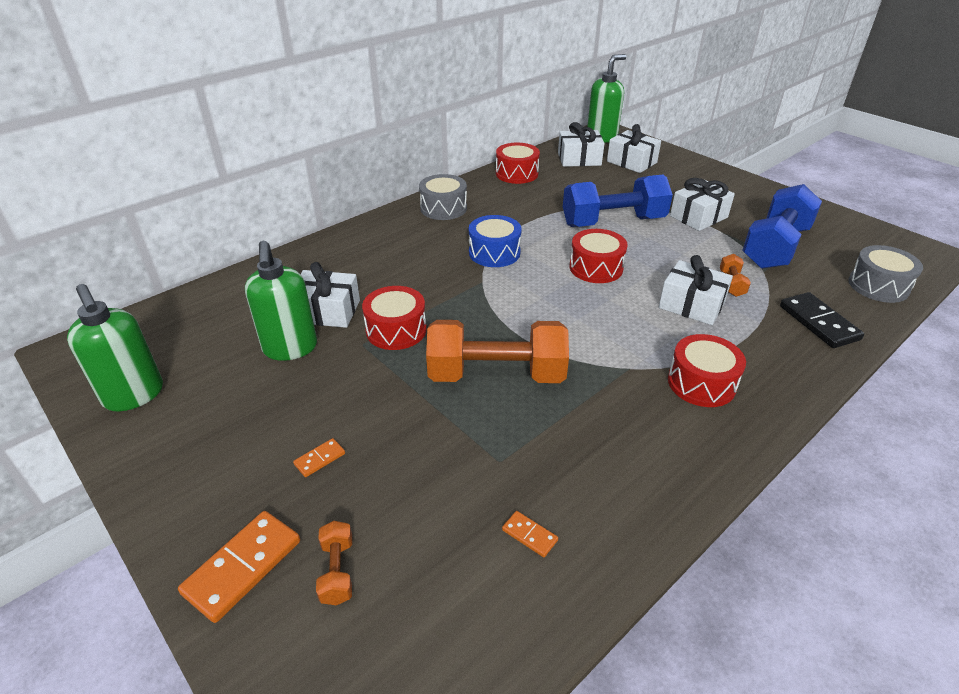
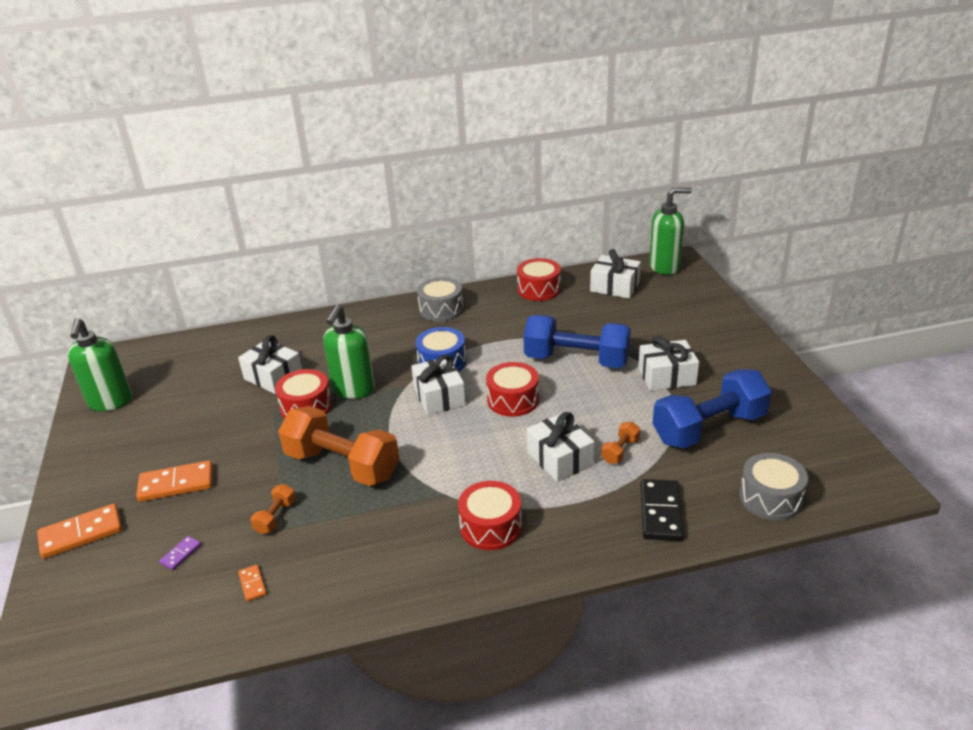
camera: 30 degrees right, 5 degrees down
(290, 348) = (225, 399): green soap dispenser -> green soap dispenser (353, 390)
(319, 459) = (176, 484): orange domino -> orange domino, size x2.02
(337, 571) = (126, 558): orange dumbbell -> orange dumbbell (275, 517)
(407, 537) = (181, 554): none -> purple domino
(631, 162) = (665, 301): white gift -> white gift (439, 397)

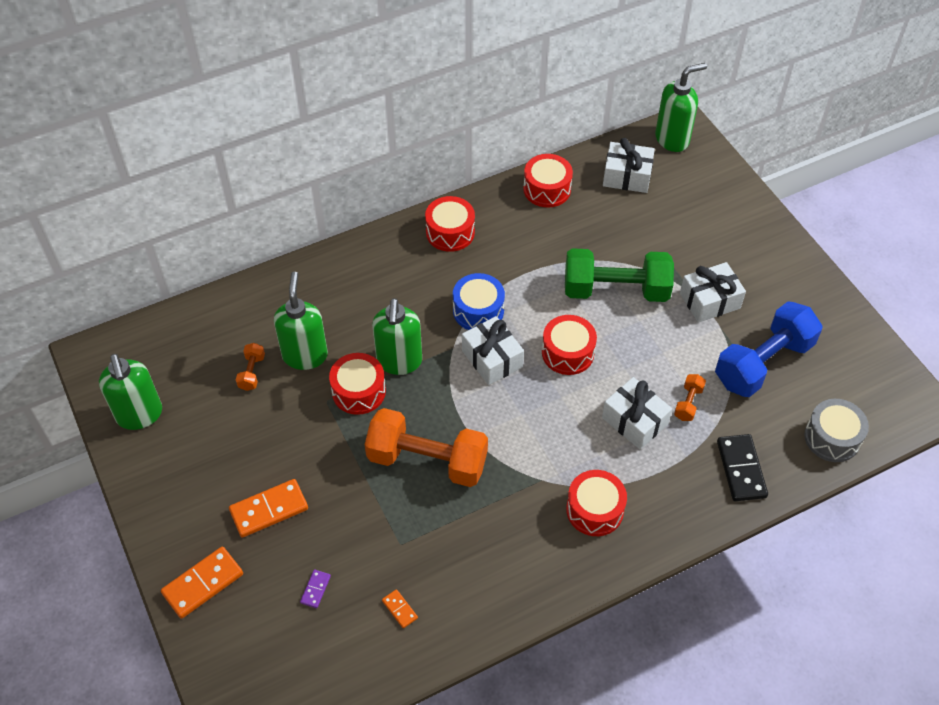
camera: 15 degrees left, 20 degrees up
(273, 377) = (305, 355): white gift -> green soap dispenser
(275, 517) = (388, 532): orange dumbbell -> orange dumbbell (252, 372)
(441, 309) = (450, 232): grey drum -> red drum
(576, 360) = (615, 290): blue dumbbell -> green dumbbell

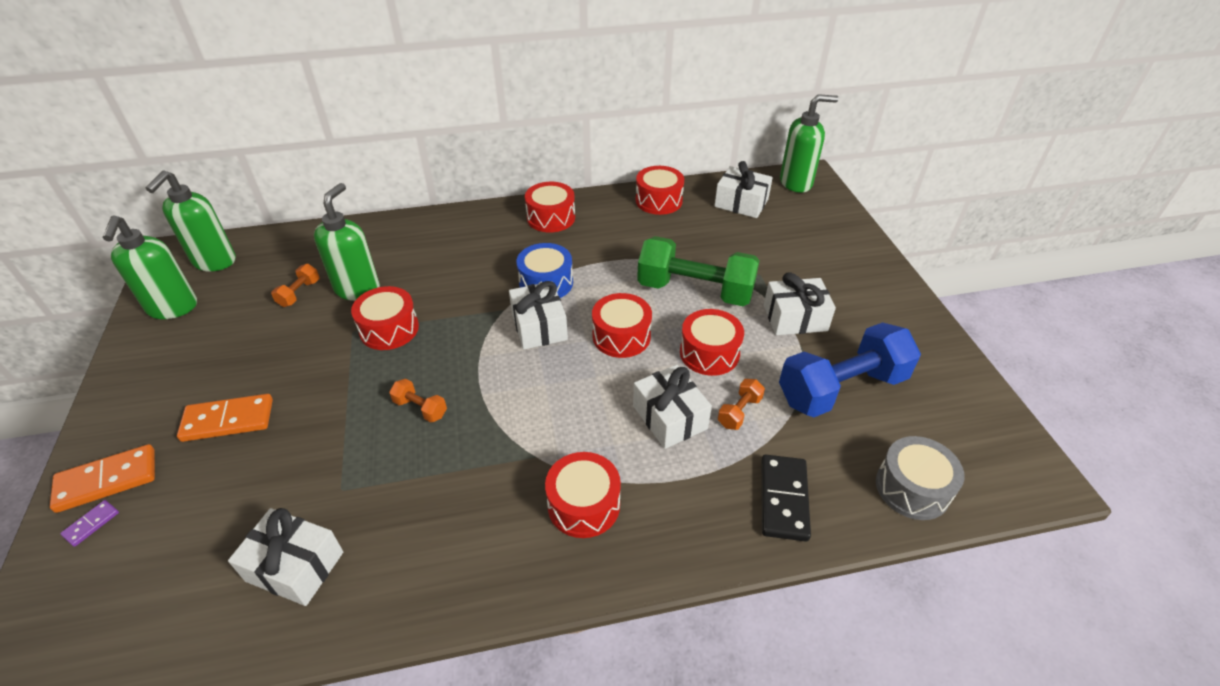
camera: 15 degrees right, 10 degrees down
(315, 589) = (217, 517): purple domino -> purple domino (91, 524)
(399, 361) = (444, 311): green soap dispenser -> green soap dispenser (214, 262)
(400, 609) = (295, 566): orange domino -> white gift
(427, 461) = (420, 408): orange dumbbell -> orange dumbbell, size x0.42
(648, 353) = (709, 353): none -> red drum

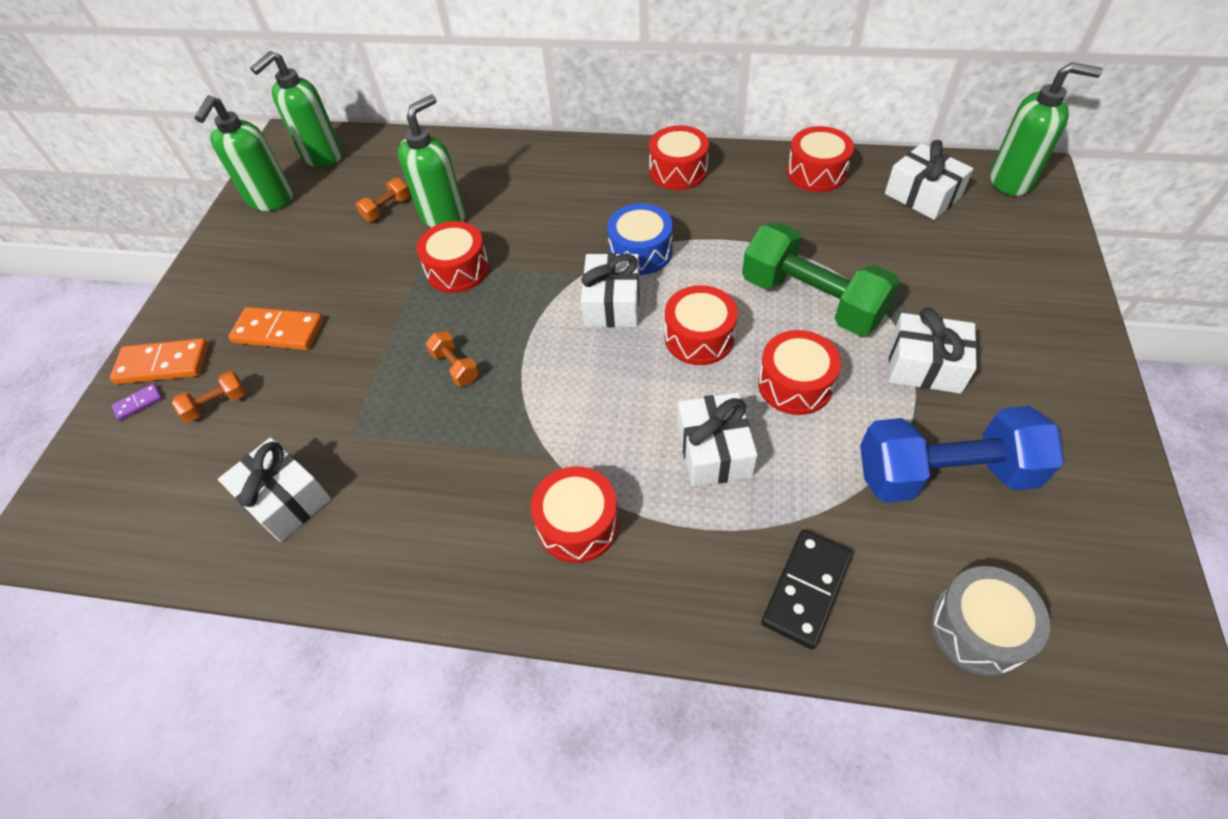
camera: 25 degrees right, 10 degrees up
(739, 412) = (799, 467): orange dumbbell -> orange dumbbell (217, 404)

